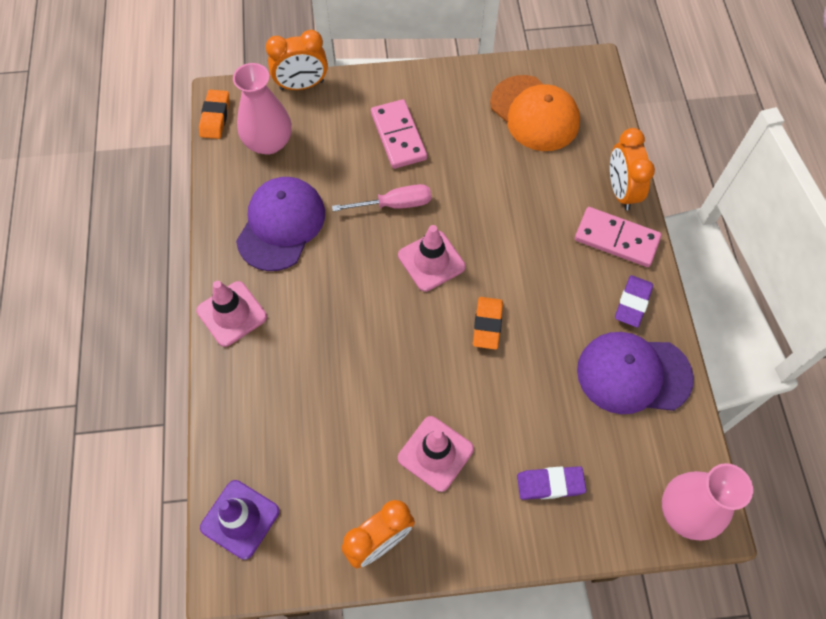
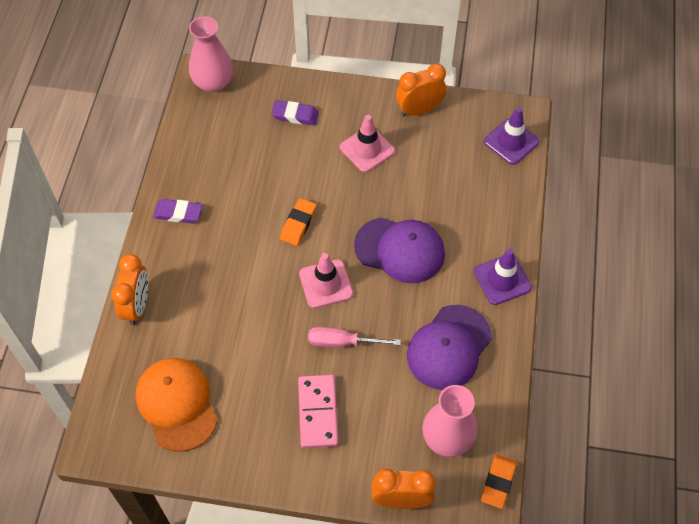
camera: 165 degrees left, 5 degrees down
(232, 314) = (502, 279): pink traffic cone -> purple traffic cone
(616, 239) = (164, 265): pink domino -> none
(632, 303) = (178, 213): purple eraser -> purple eraser turned 60 degrees clockwise
(633, 374) = (204, 166): purple cap -> purple cap (400, 250)

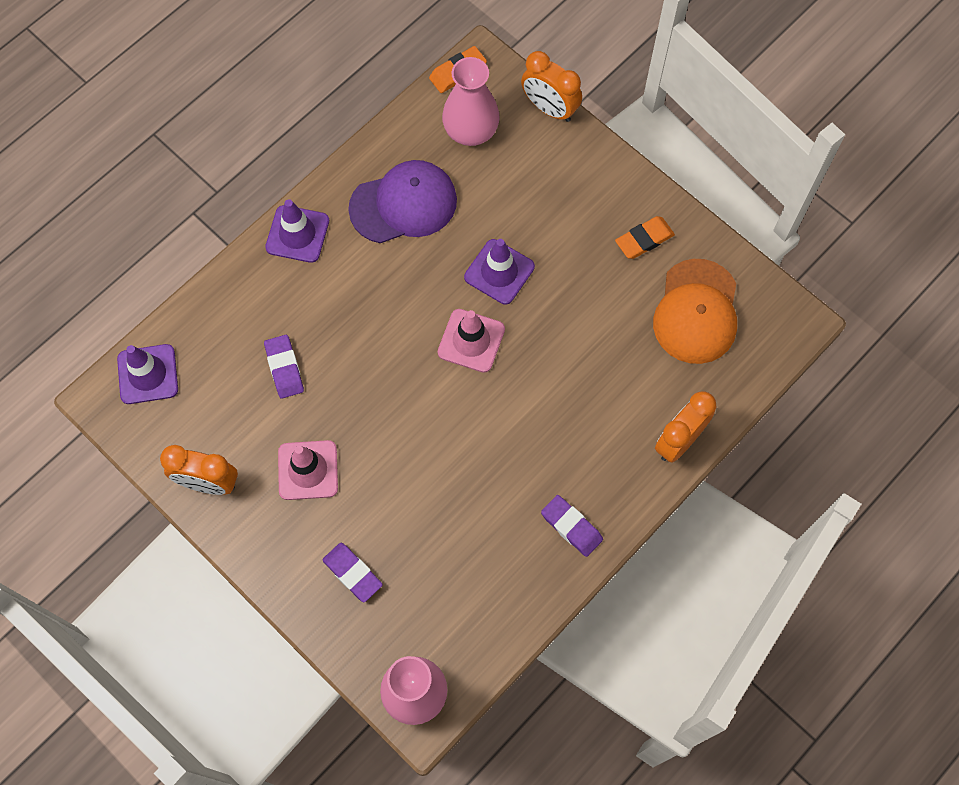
camera: 145 degrees left, 10 degrees up
(298, 224) = (450, 426): orange eraser -> orange eraser (644, 240)
(318, 412) = (569, 222): pink domino -> none
(342, 342) = (499, 272): pink screwdriver -> purple traffic cone
(400, 250) = (369, 328): purple cap -> none
(432, 194) = (284, 368): none -> purple eraser

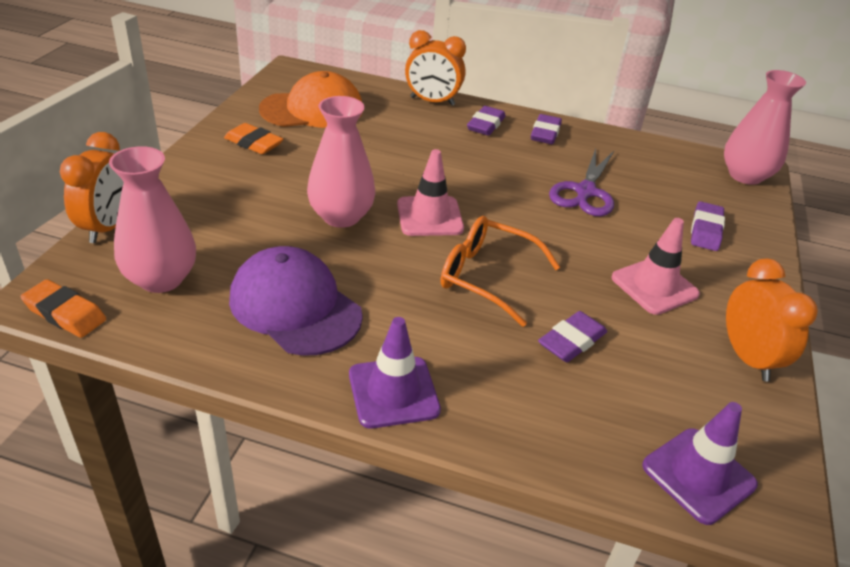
camera: 120 degrees left, 30 degrees down
(377, 346) = (486, 277): none -> orange glasses
(454, 500) = (585, 192): none -> purple scissors
(499, 272) = (341, 216): purple traffic cone -> pink vase
(610, 472) = (485, 125): none -> purple eraser

